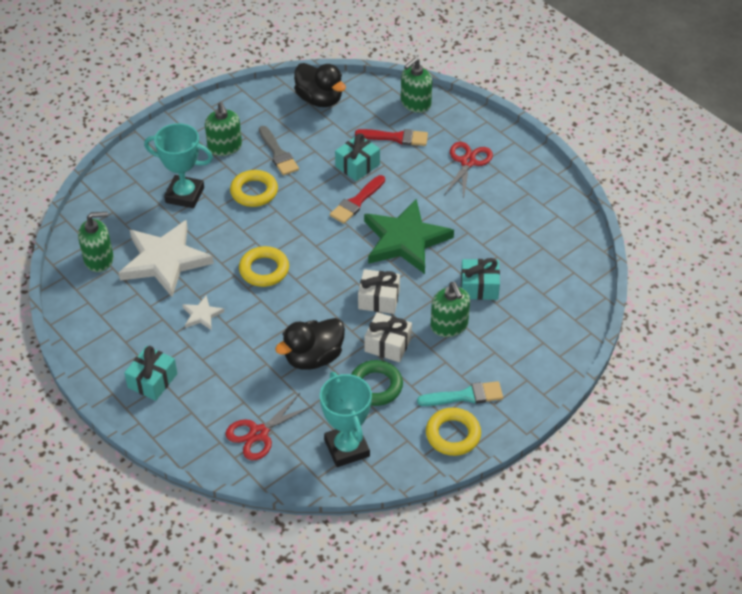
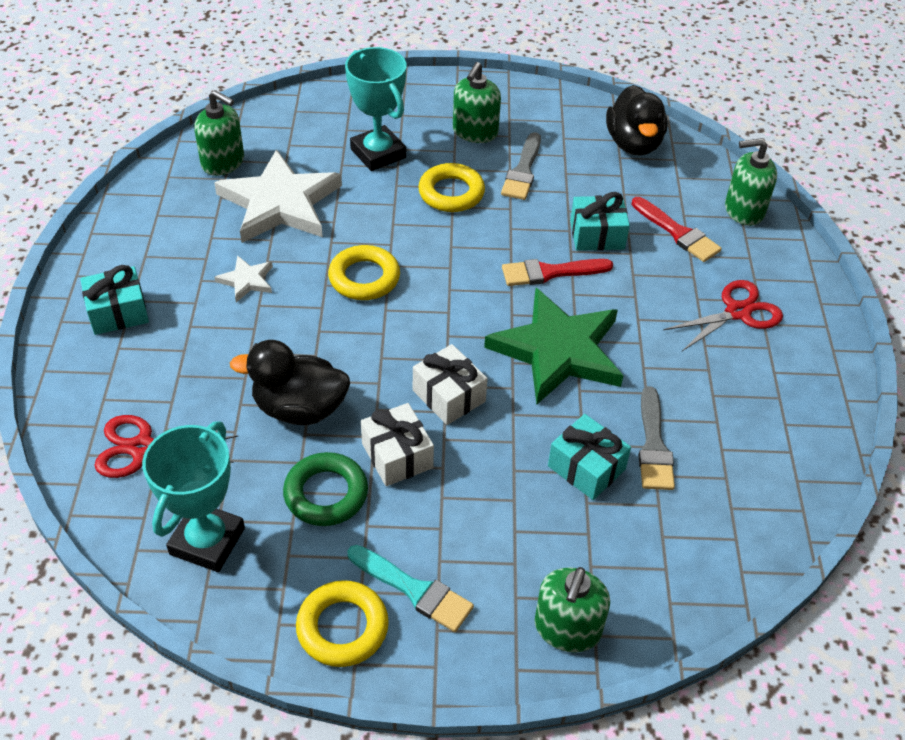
camera: 40 degrees right, 0 degrees up
(449, 326) = (495, 487): green soap dispenser -> green soap dispenser (567, 628)
(497, 255) = (653, 445): none -> grey brush

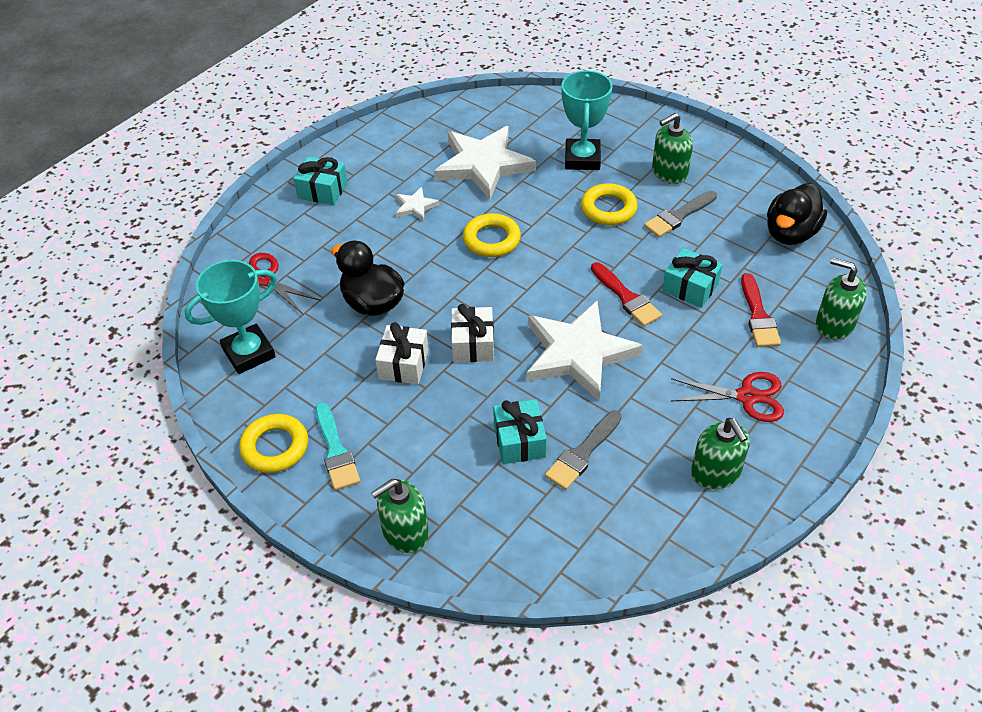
camera: 40 degrees right, 0 degrees up
(223, 162) = (472, 122): green soap dispenser -> green soap dispenser (715, 473)
(326, 494) = (339, 363): green ring -> none
(550, 272) = (626, 297): red brush -> red brush turned 150 degrees counterclockwise
(558, 350) = (578, 353): green star -> white star

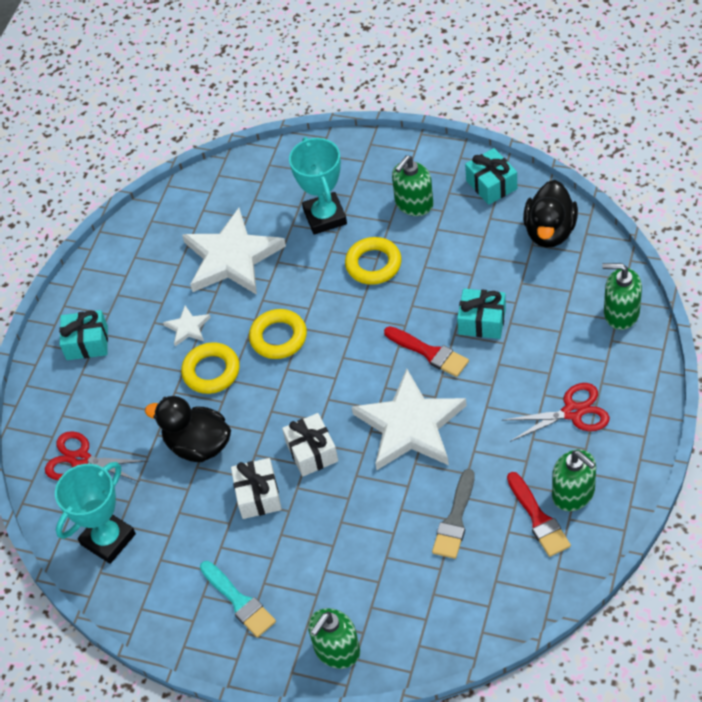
camera: 15 degrees left, 5 degrees up
(275, 447) = (182, 619): yellow ring -> yellow ring (211, 371)
(519, 441) = (396, 529): turquoise gift -> turquoise gift (491, 185)
(678, 216) = (441, 249): grey brush -> none
(758, 315) = (552, 328): red brush -> red brush (538, 518)

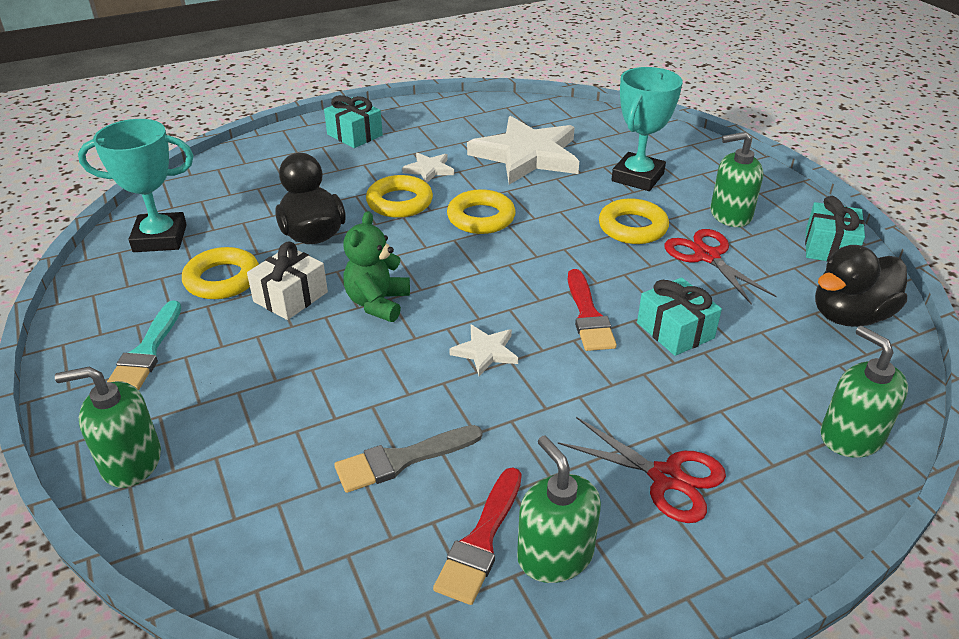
camera: 40 degrees right, 15 degrees down
(80, 459) = (234, 185): red scissors -> red scissors (707, 256)
(199, 524) = (222, 279): none -> yellow ring
(312, 452) = (377, 303): white gift -> green teddy bear
(410, 425) = (485, 352): white star -> white star, size x0.44
(573, 493) = (555, 555): green soap dispenser -> green soap dispenser turned 150 degrees clockwise

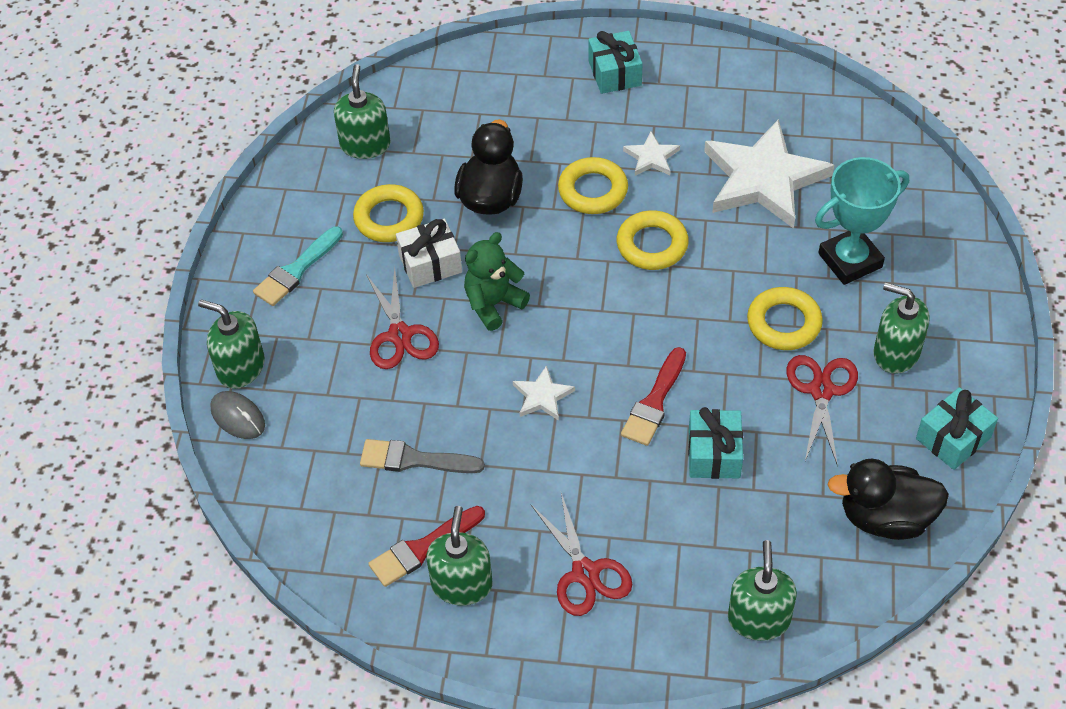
camera: 35 degrees right, 15 degrees up
(157, 512) = (238, 417): none -> grey mouse
(160, 238) = (365, 145): turquoise trophy -> green soap dispenser
(301, 361) = (399, 335): none -> red scissors

